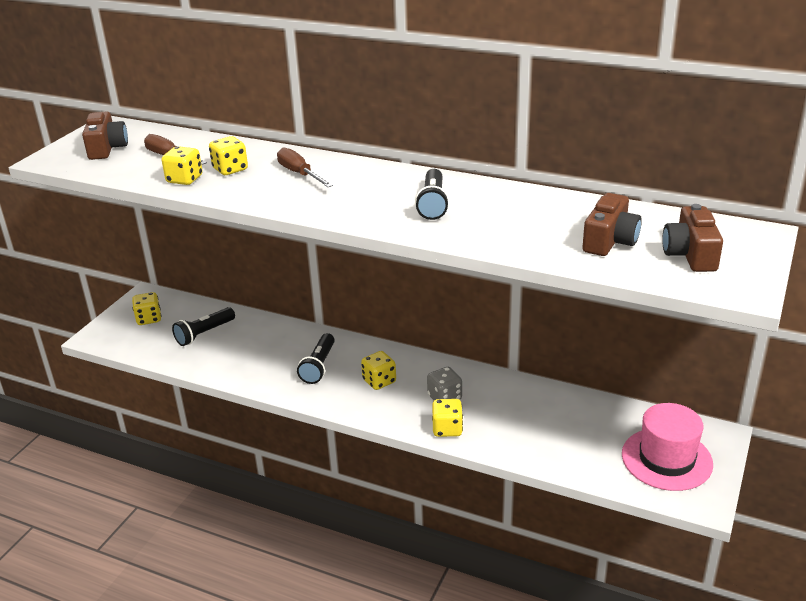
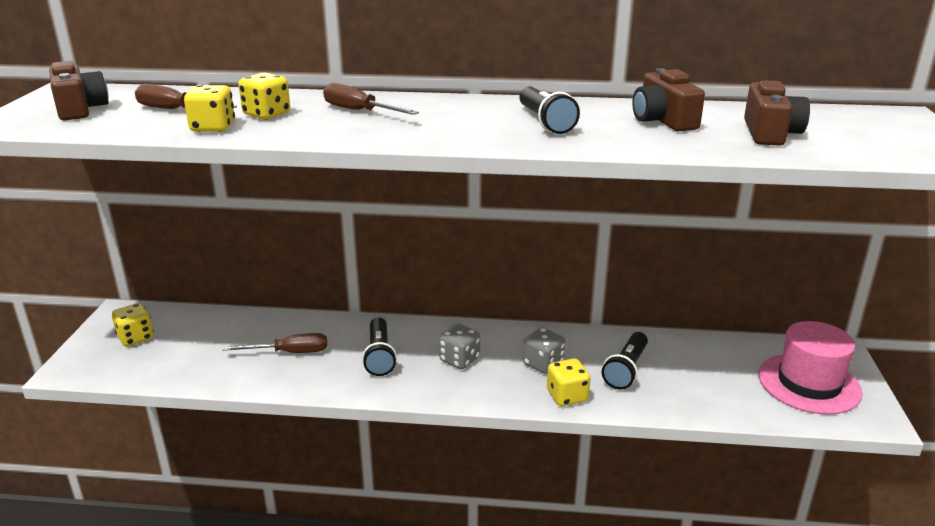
camera: 20 degrees left, 5 degrees down
(204, 333) = (217, 343): black flashlight -> black flashlight (626, 369)
(253, 351) = (290, 352): none -> brown screwdriver
(379, 381) = (459, 360): yellow dice -> grey dice
(690, 254) = (862, 136): brown camera -> brown camera (663, 120)

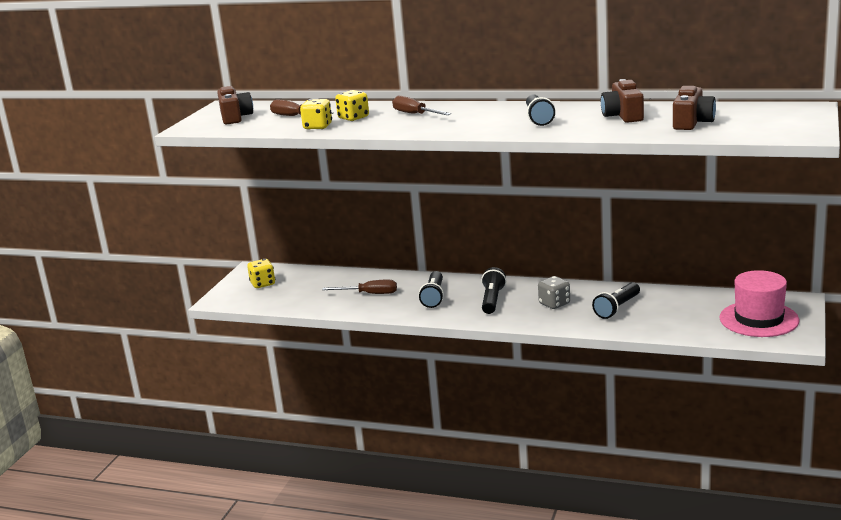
camera: 15 degrees right, 5 degrees down
(459, 360) = (492, 300): grey dice -> black flashlight
(567, 396) = (564, 322): yellow dice -> none

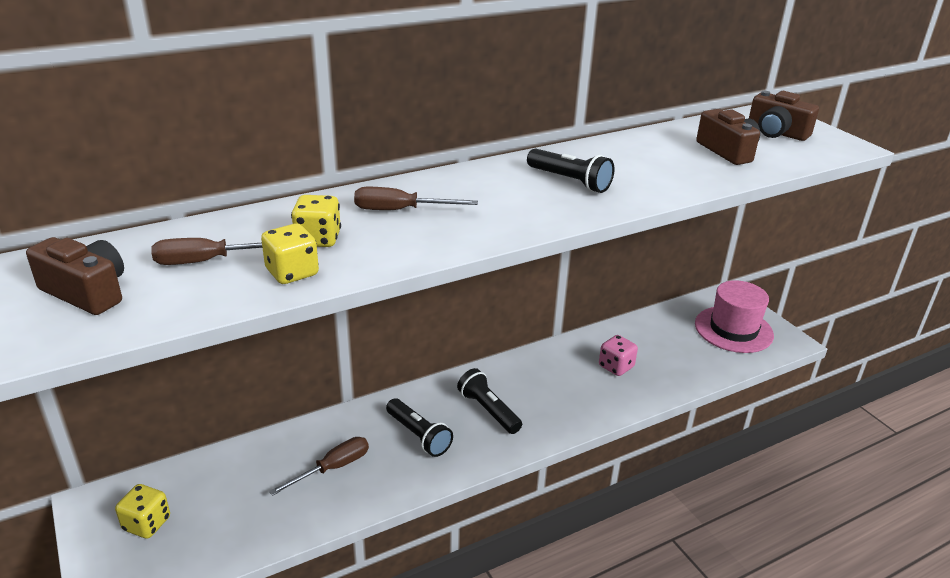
camera: 50 degrees left, 10 degrees up
(554, 304) = (555, 387): grey dice -> none
(617, 308) = (616, 367): black flashlight -> pink dice
(623, 115) = (646, 156): brown camera -> brown camera (776, 132)

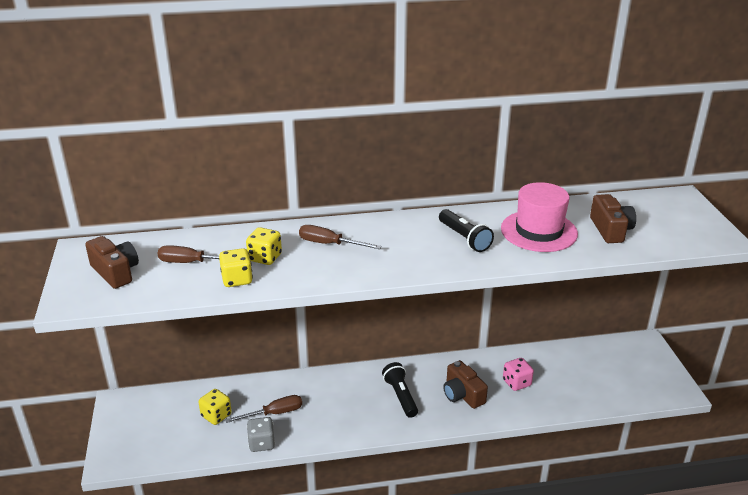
camera: 20 degrees right, 0 degrees up
(147, 524) = (146, 423): yellow dice -> yellow dice (216, 415)
(332, 512) = (261, 443): none -> grey dice
(418, 435) = (342, 403): black flashlight -> none
(733, 329) = (635, 372): pink hat -> pink hat (539, 231)
(776, 132) = (667, 217): brown camera -> brown camera (462, 394)

